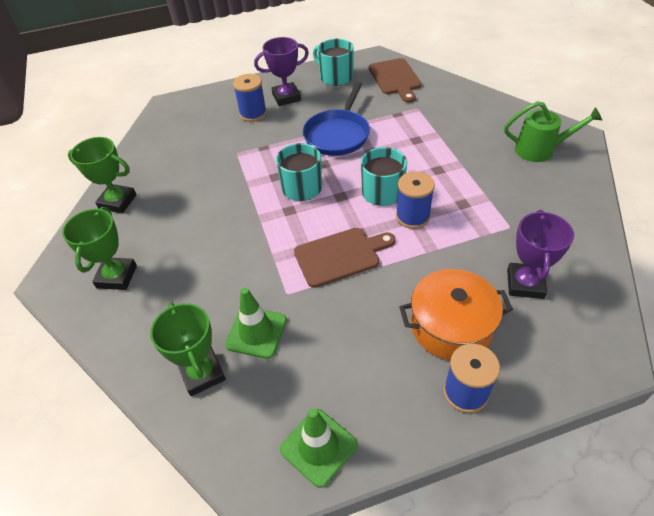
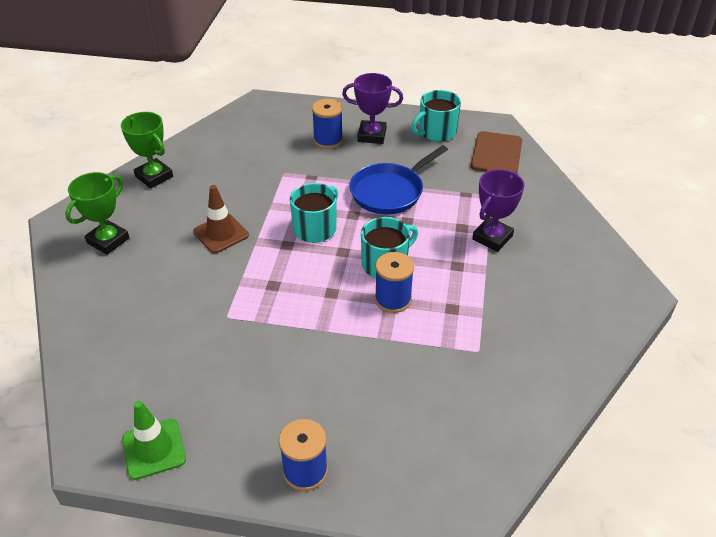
camera: 25 degrees right, 5 degrees down
(202, 373) = (113, 348): green trophy -> none
(222, 225) = (221, 233): none -> brown traffic cone
(256, 332) = (178, 337): green traffic cone -> none
(335, 77) = (436, 132): turquoise mug -> turquoise mug turned 105 degrees counterclockwise
(340, 256) = (298, 305): brown cutting board -> none
(451, 326) = (341, 412): orange pot -> none
(525, 284) = (444, 409): purple trophy -> purple trophy (492, 237)
(540, 150) = (583, 290): green watering can -> none

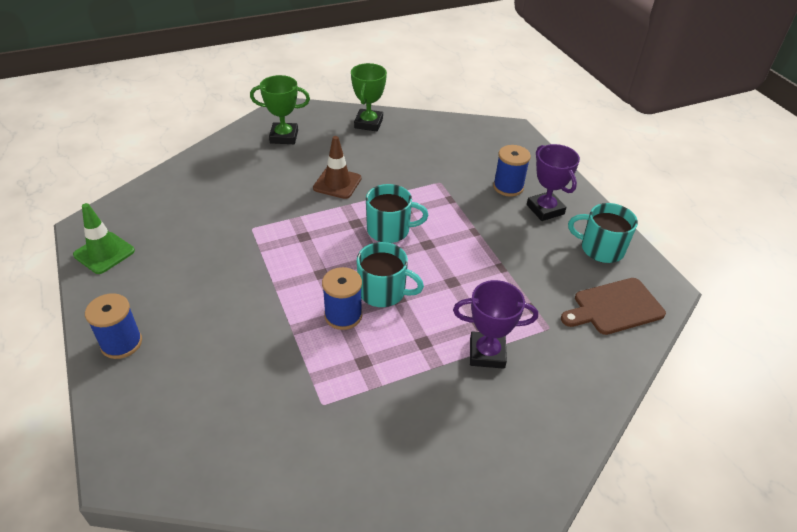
camera: 55 degrees right, 0 degrees up
(390, 191) = (481, 254): blue pan -> none

